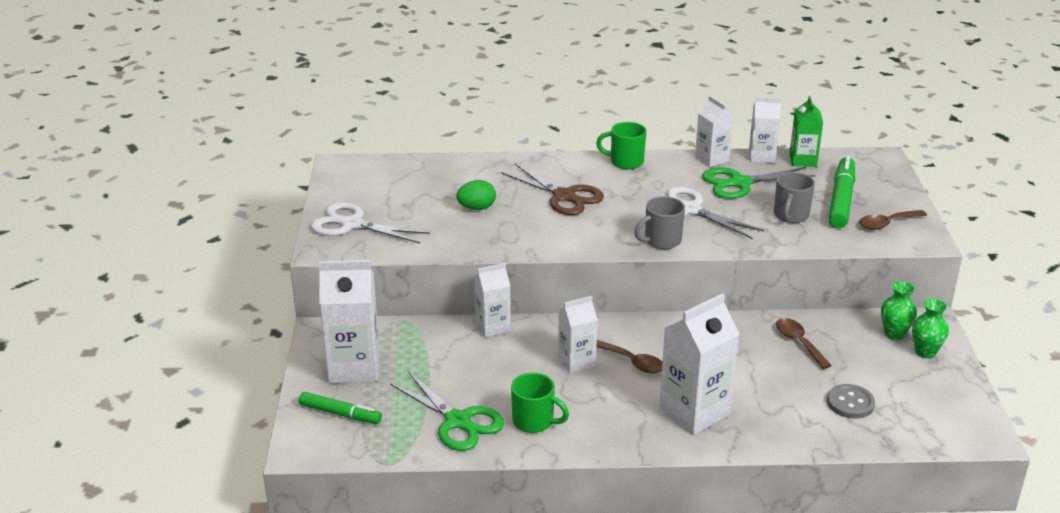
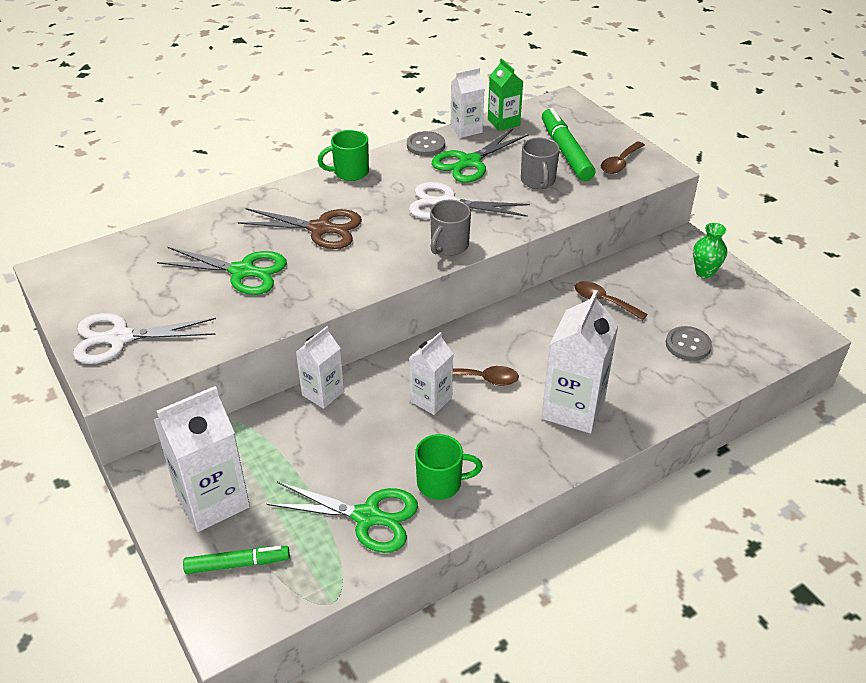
camera: 30 degrees left, 10 degrees up
(477, 208) = (242, 271): green egg -> green scissors
(711, 159) = (426, 145): white carton -> grey button
(894, 334) = (669, 264): green vase -> none

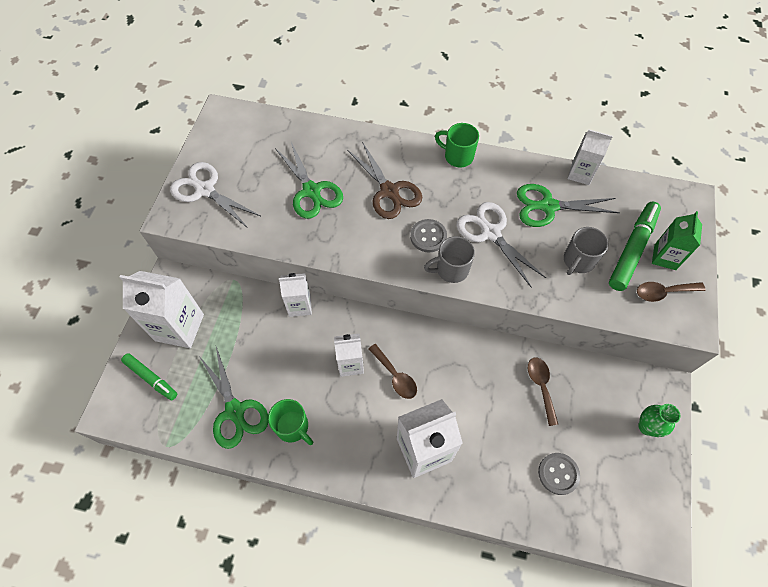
camera: 45 degrees right, 20 degrees up
(426, 145) = (534, 168): grey button -> grey button (428, 236)
(503, 122) = (616, 187): green carton -> green carton (665, 257)

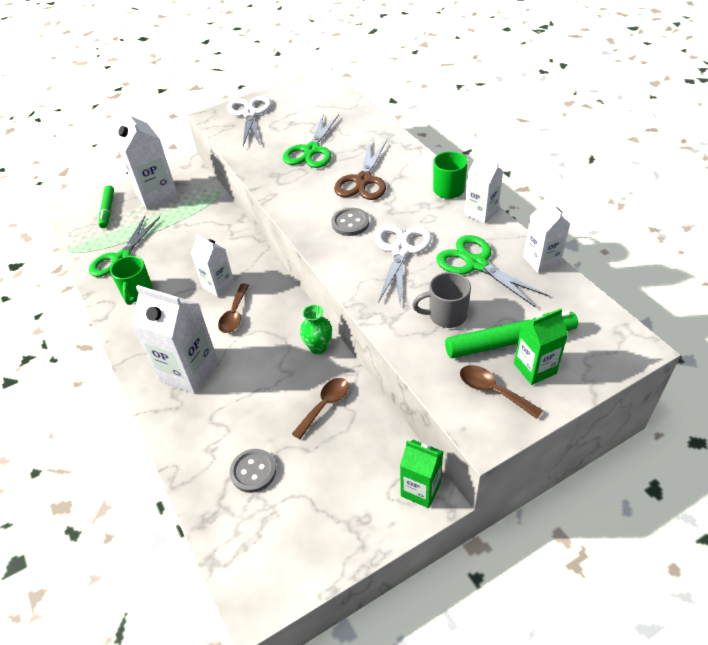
camera: 50 degrees right, 15 degrees down
(299, 305) = (236, 230): white carton -> white carton (481, 213)
(451, 270) = (336, 253): grey mug -> none
(646, 427) = (371, 509): green vase -> green vase (318, 347)
(655, 388) = (420, 489): none -> green carton

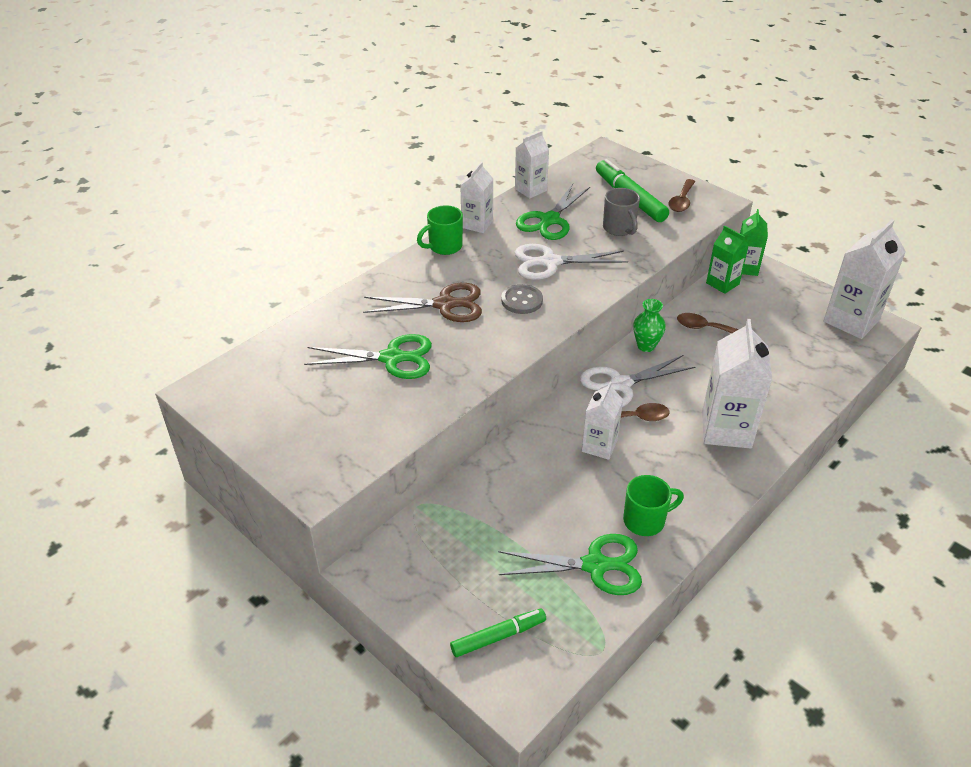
camera: 110 degrees left, 5 degrees down
(156, 195) = (445, 582): white carton -> white carton (851, 320)
(250, 114) = (306, 444): white scissors -> white scissors (620, 385)
(253, 471) = (794, 354): grey button -> none
(535, 368) = (649, 186): green carton -> green carton (722, 283)

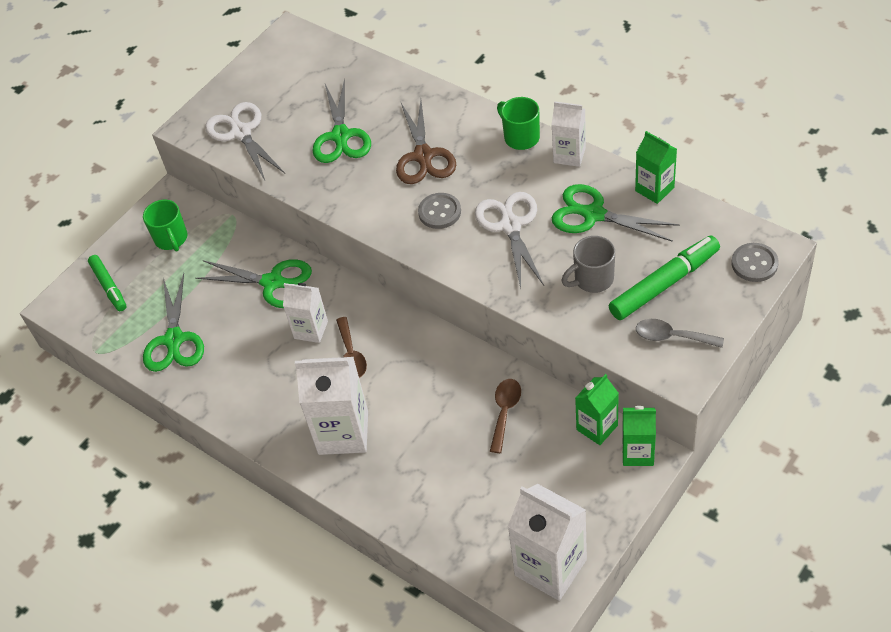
camera: 90 degrees right, 10 degrees up
(529, 473) = (272, 282): none -> green scissors
(530, 190) = (654, 189): white carton -> green carton
(617, 160) = (754, 263): none -> grey button
(620, 385) = (398, 339): white scissors -> white scissors (241, 133)
(645, 520) = (223, 371): green mug -> green mug (171, 239)
(646, 346) = (463, 357): green vase -> none
(681, 201) = (671, 337): brown spoon -> grey spoon

